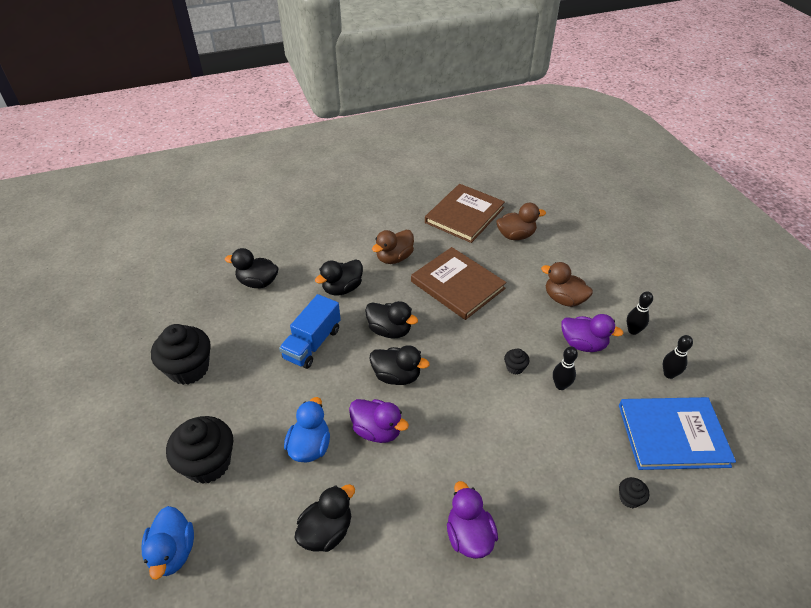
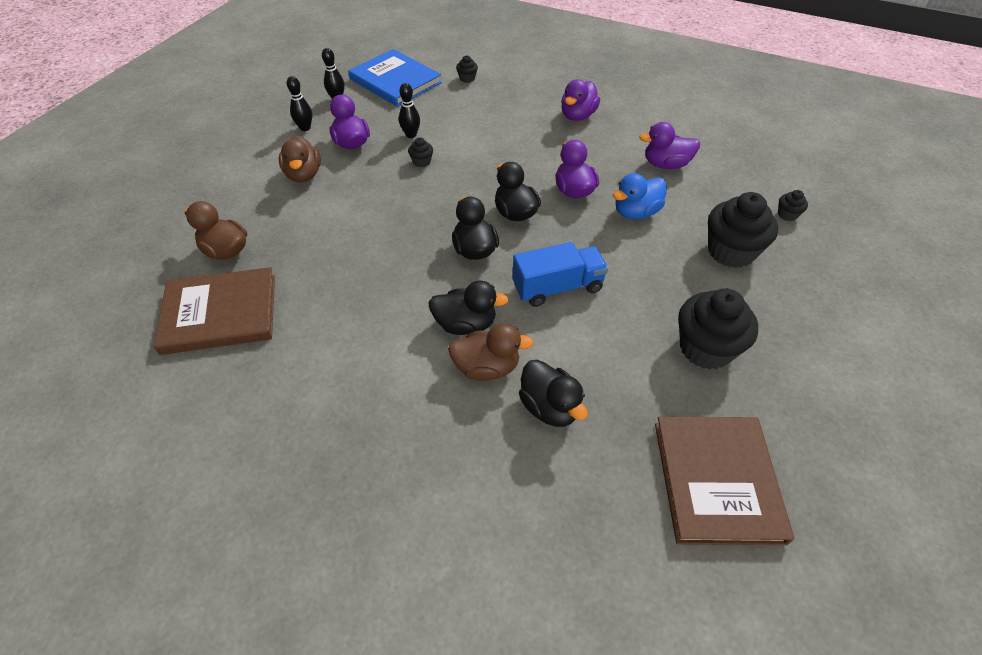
camera: 135 degrees left, 5 degrees up
(173, 552) = (787, 215): blue duck -> black cupcake
(326, 531) = (666, 165): black duck -> purple duck
(394, 258) = (368, 319): brown duck -> brown duck (487, 367)
(457, 285) = (359, 245): brown book -> brown book (717, 480)

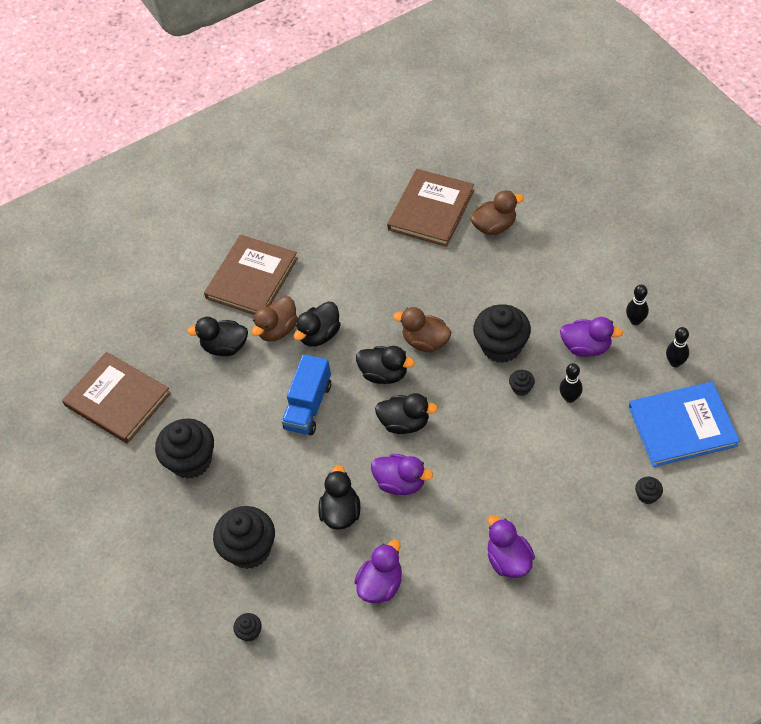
camera: 130 degrees right, 5 degrees up
(304, 175) = (559, 298): brown duck -> brown duck (425, 341)
(384, 188) = (501, 346): none -> black cupcake
(428, 444) = (252, 278): none -> brown book
(636, 212) = (341, 512): blue duck -> black duck

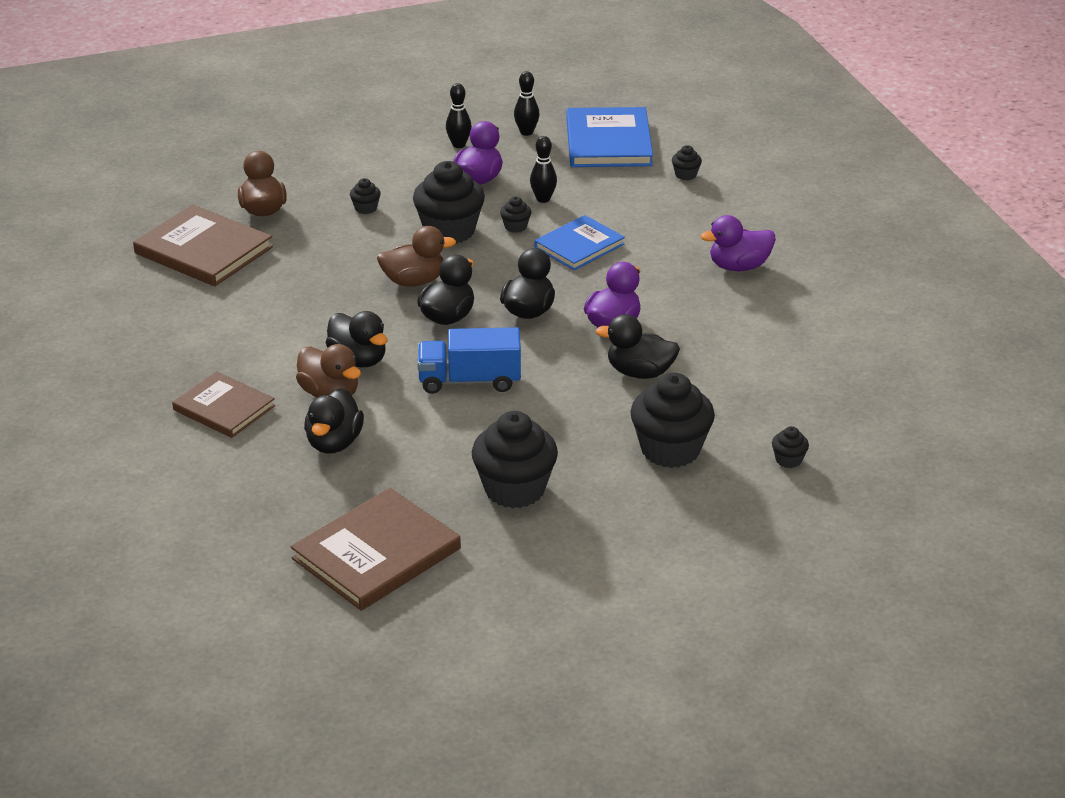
camera: 85 degrees left, 20 degrees down
(252, 278) = (224, 408): brown book -> brown book, size x0.66
(308, 406) = (469, 381): blue truck -> blue truck turned 150 degrees clockwise
(381, 584) = (747, 355): purple duck -> none
(425, 341) = (414, 281): brown duck -> brown duck turned 135 degrees counterclockwise
(506, 437) = (579, 246): none -> blue book
(517, 286) = (365, 208): none -> black cupcake

